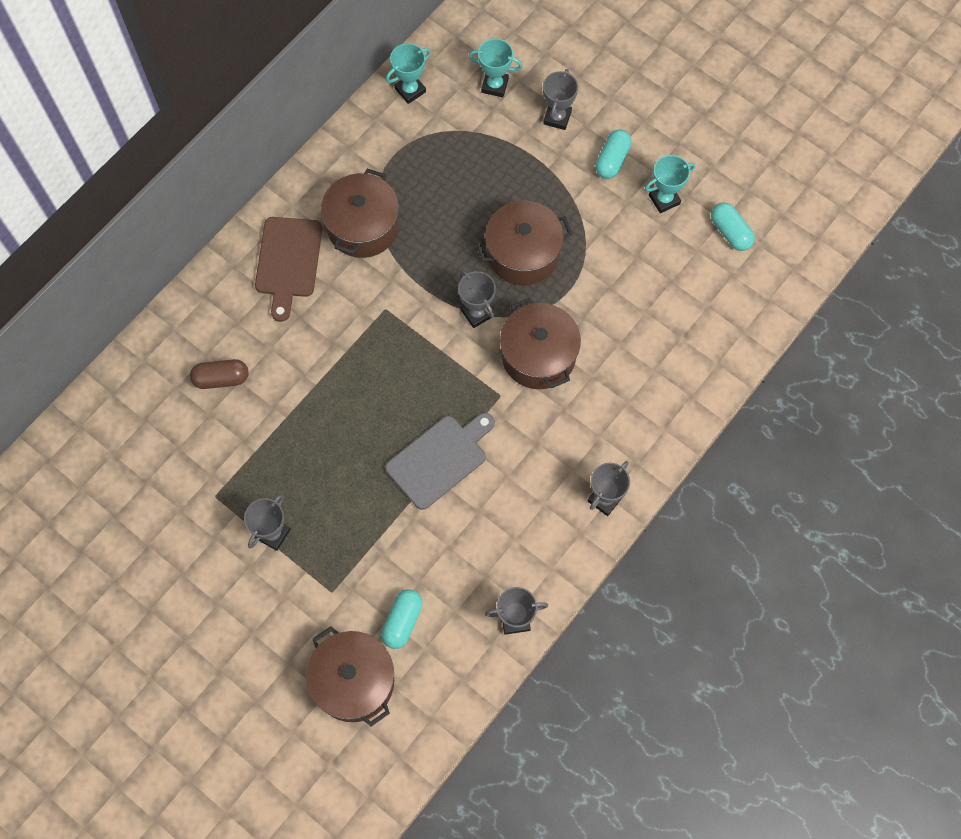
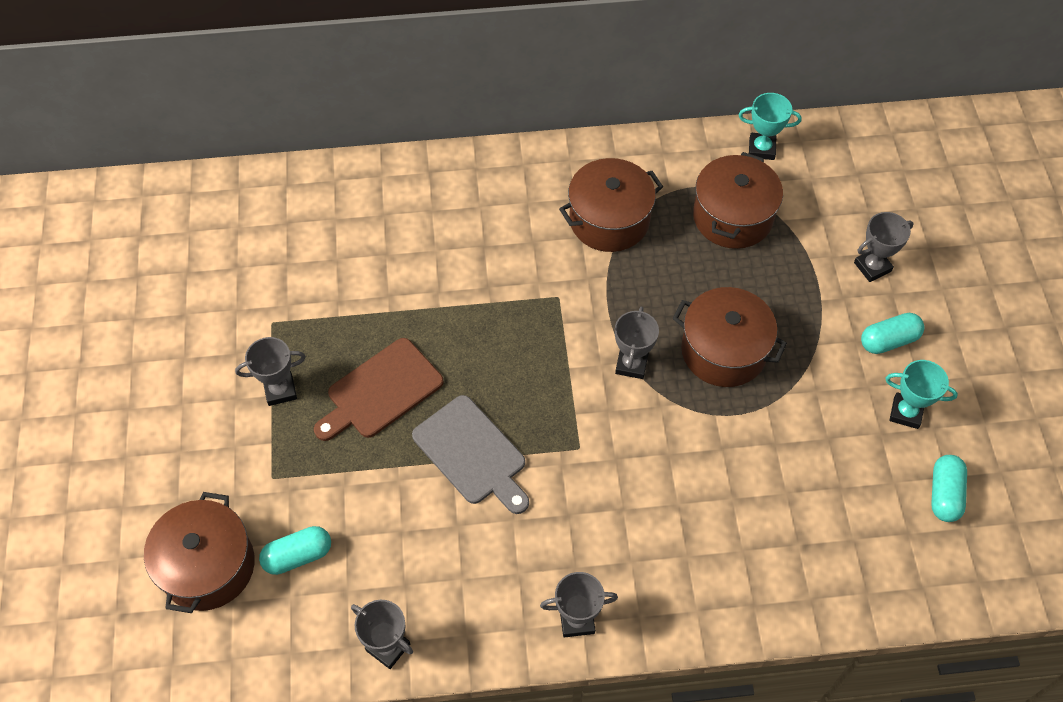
camera: 45 degrees right, 10 degrees down
(221, 379) = (374, 241): brown capsule -> none
(288, 261) = (521, 198): brown cutting board -> brown cutting board (381, 391)
(440, 459) = (472, 453): grey cutting board -> grey cutting board turned 45 degrees clockwise
(495, 85) = (841, 200): turquoise trophy -> none
(538, 356) = (648, 445): brown pot -> brown pot (732, 217)

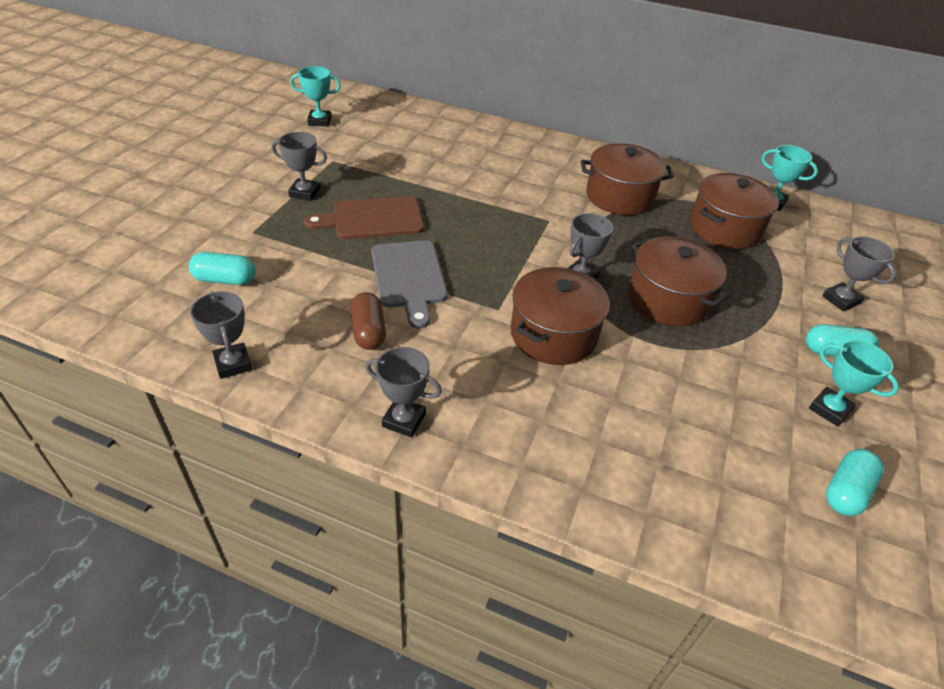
camera: 25 degrees right, 15 degrees down
(204, 260) = (319, 121): none -> turquoise trophy
(208, 566) = (159, 258): brown pot -> brown pot (553, 334)
(481, 542) = (368, 331): none -> brown capsule
(872, 267) = (841, 300): grey trophy -> grey trophy turned 60 degrees clockwise

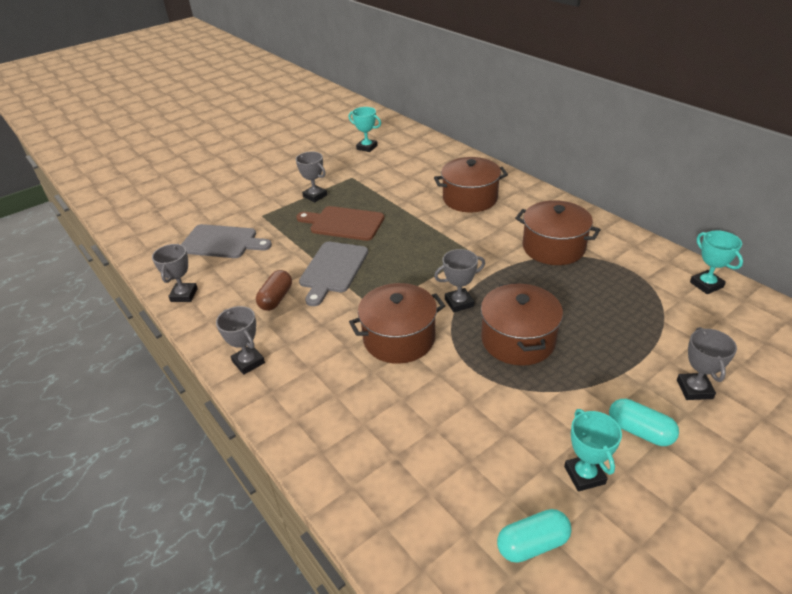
camera: 35 degrees right, 5 degrees down
(225, 280) = (222, 242): turquoise capsule -> grey cutting board
(724, 228) = (631, 296): brown pot -> brown pot (470, 198)

